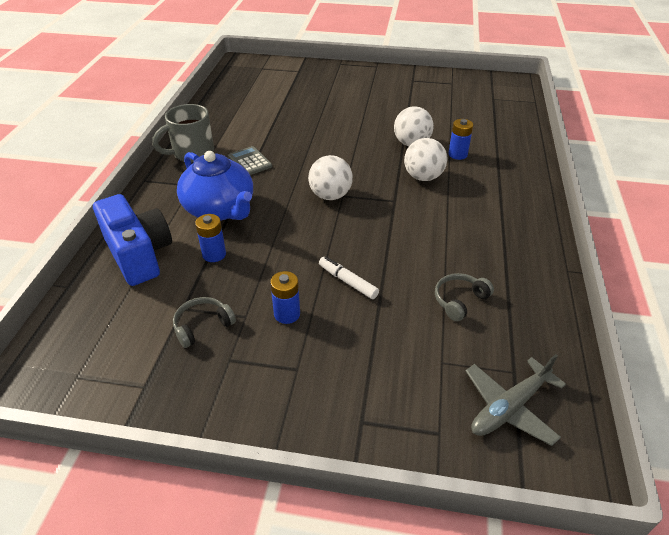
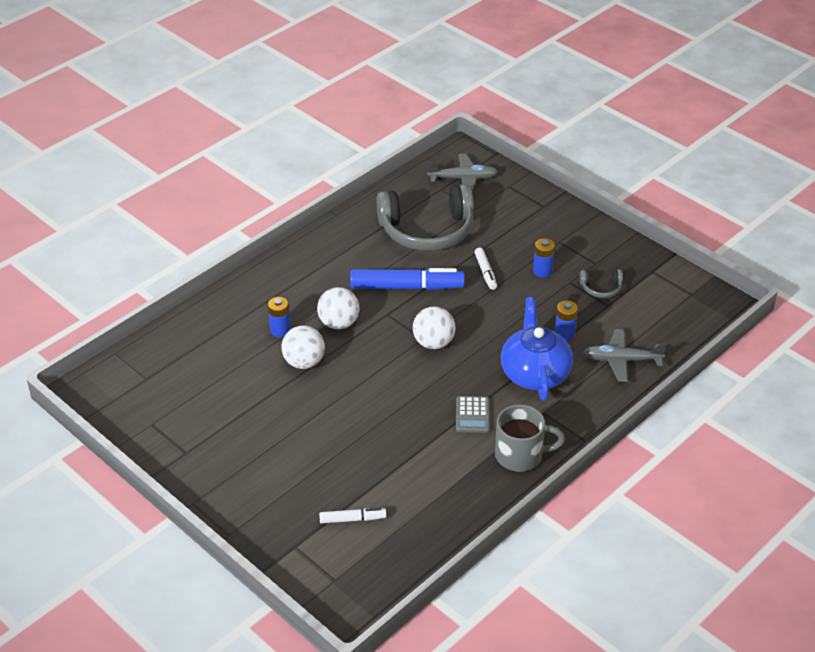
camera: 145 degrees left, 0 degrees up
(139, 255) = (621, 360): blue camera -> grey plane
(278, 89) = (352, 519): none -> white marker
(406, 230) = (407, 287): none -> blue marker
(459, 300) = (427, 230): grey headphones -> grey headphones, size x2.37

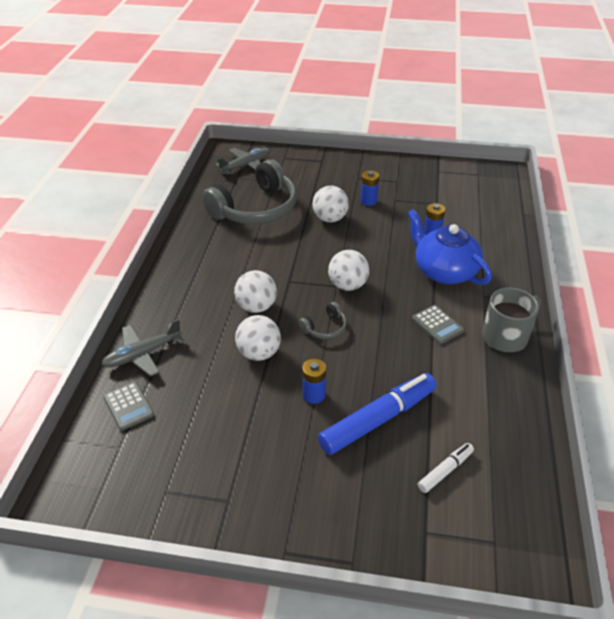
camera: 35 degrees left, 0 degrees up
(176, 352) = (128, 406): none -> grey calculator
(280, 330) = (211, 337): blue battery -> blue battery (314, 395)
(407, 287) = (283, 254): blue marker -> blue marker (378, 419)
(485, 272) = (330, 218): white marker -> white ball
(601, 288) = (419, 195): grey headphones -> grey headphones (325, 328)
(621, 360) = (488, 234): grey plane -> grey plane (143, 354)

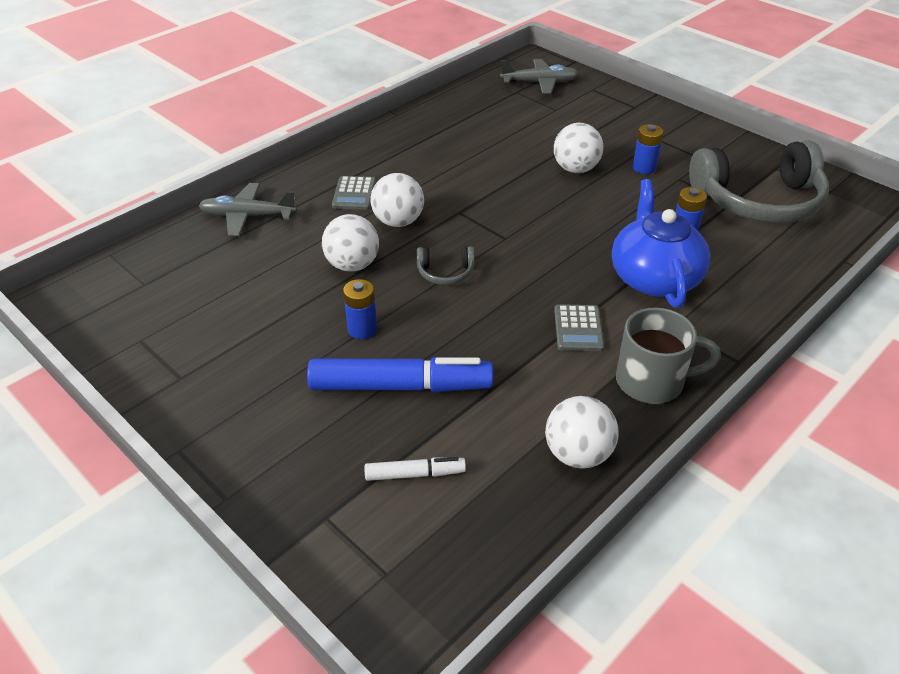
camera: 35 degrees right, 0 degrees up
(128, 406) = (188, 254): grey calculator -> grey calculator (354, 194)
(255, 209) = (502, 129): grey headphones -> grey headphones (758, 201)
(348, 285) = (519, 243): white ball -> white ball (577, 454)

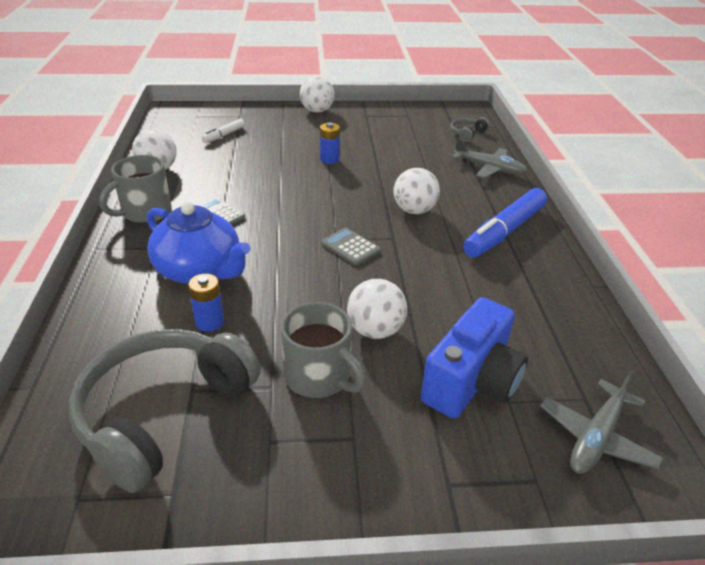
camera: 130 degrees right, 5 degrees down
(248, 216) = (489, 168): grey plane -> grey plane turned 75 degrees clockwise
(352, 265) = (389, 178): white ball -> white ball (317, 111)
(354, 194) = (472, 210): grey calculator -> grey calculator (350, 247)
(401, 386) = (274, 152): blue marker -> blue marker (504, 231)
(445, 273) = (335, 201): grey headphones -> grey headphones (467, 134)
(561, 123) = (472, 382): none -> blue camera
(644, 168) = (319, 377): blue battery -> grey mug

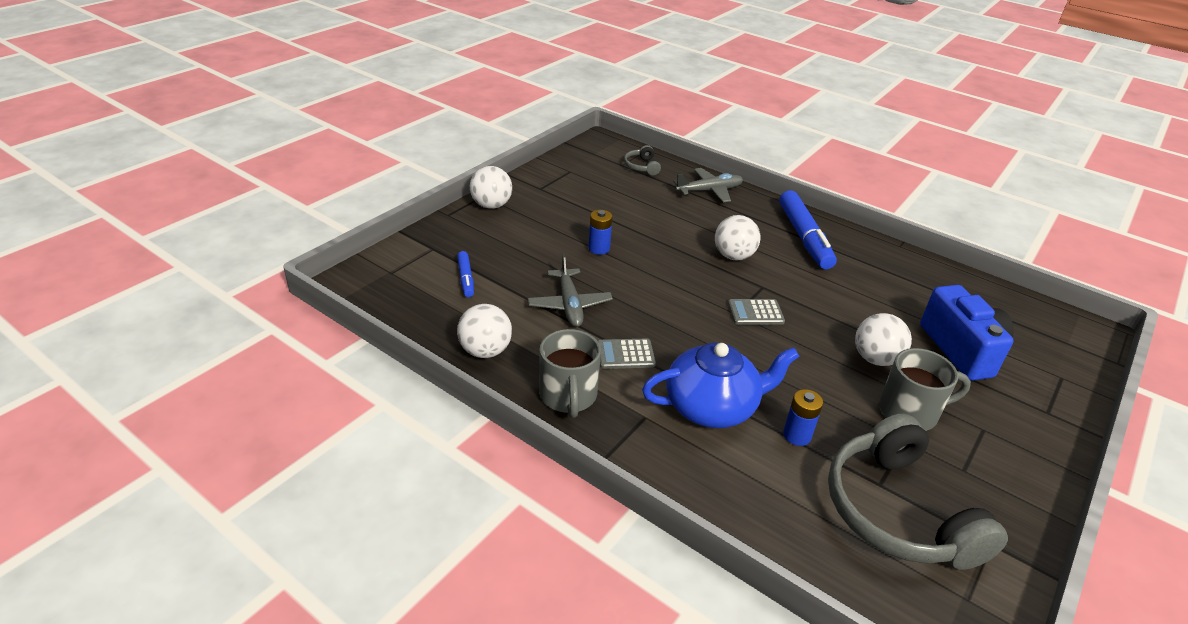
camera: 50 degrees left, 0 degrees up
(224, 135) = (466, 278): white marker -> blue marker
(596, 437) = (1040, 335): grey plane -> grey plane (569, 304)

